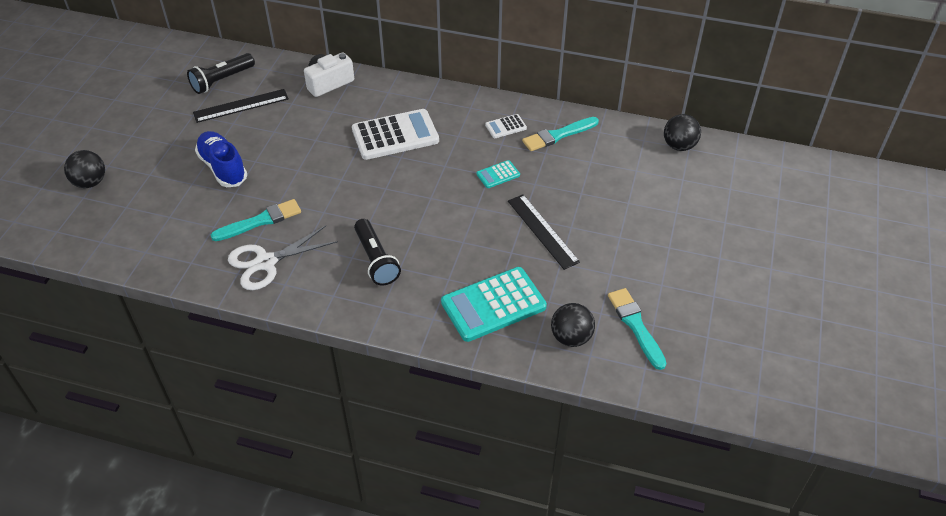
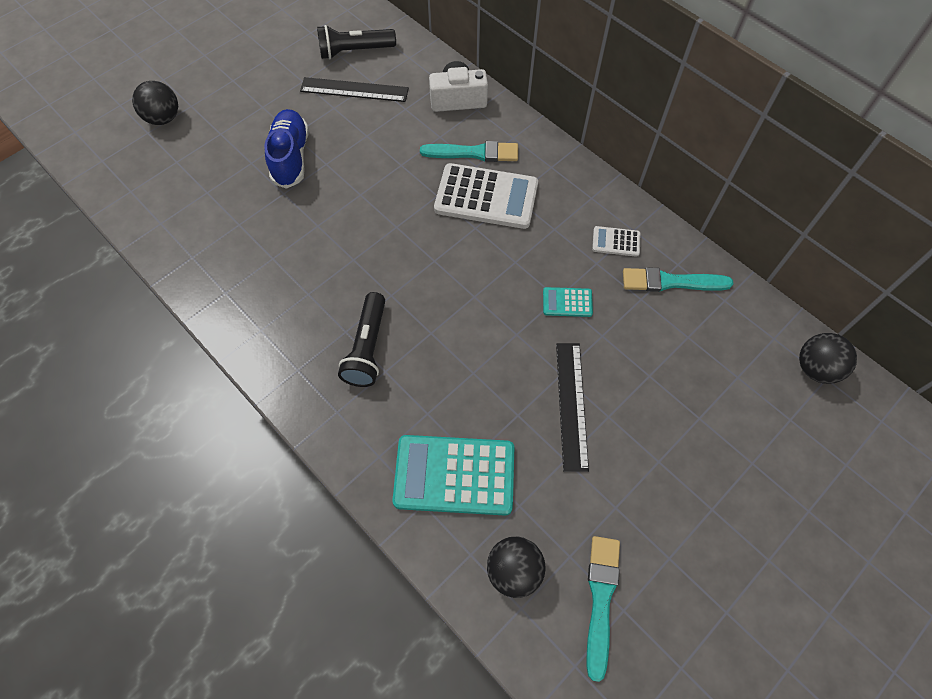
camera: 30 degrees right, 15 degrees up
(260, 221) = (285, 239): turquoise brush -> turquoise brush (474, 153)
(266, 262) = (259, 293): white scissors -> none

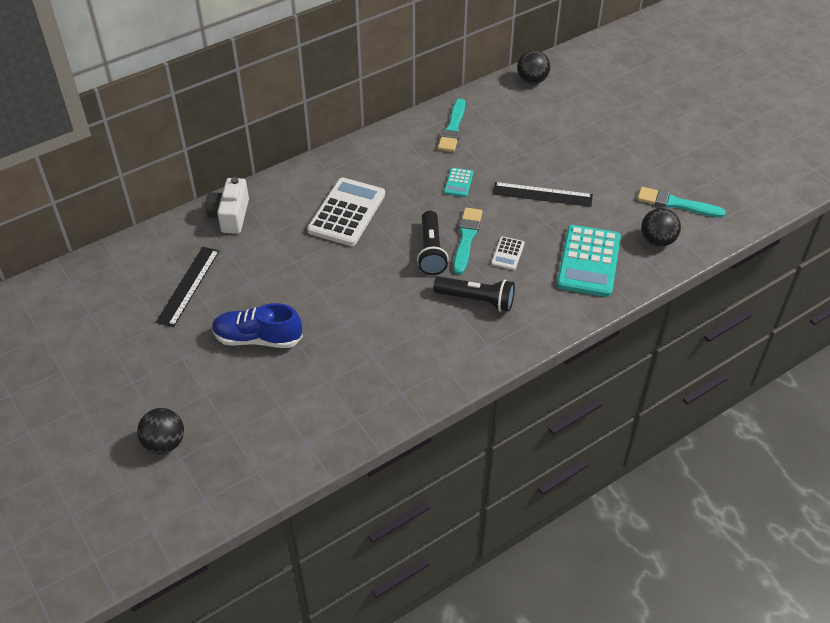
camera: 80 degrees left, 15 degrees down
(355, 51) = (135, 281): black flashlight -> black flashlight (431, 251)
(474, 153) = (297, 213): turquoise brush -> turquoise brush (466, 238)
(616, 242) = (411, 148): white calculator -> white calculator (507, 254)

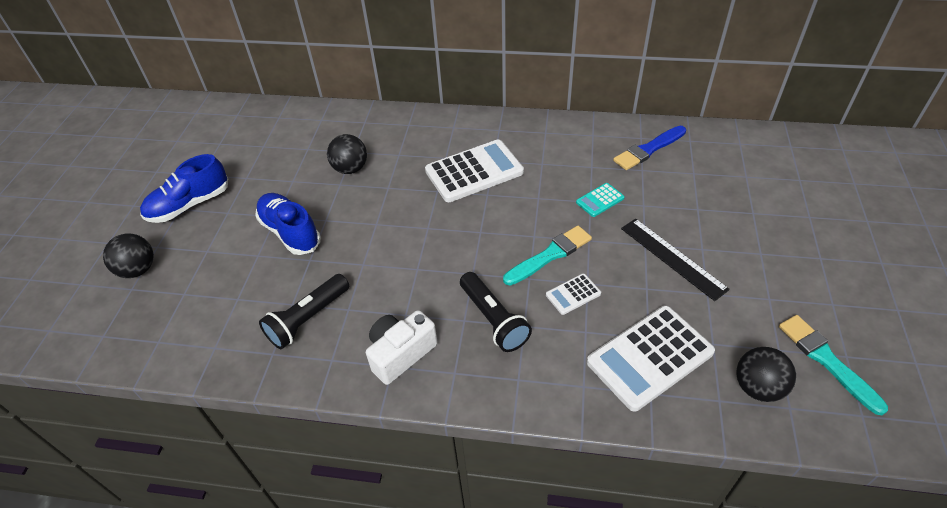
camera: 45 degrees right, 0 degrees up
(137, 374) = (189, 205): none -> blue shoe
(188, 286) = (298, 161): black ruler -> none
(230, 216) = (387, 125): white camera -> white camera (401, 354)
(431, 251) = (505, 247): black flashlight -> black flashlight (308, 319)
(453, 128) = (648, 149): turquoise brush -> blue brush
(532, 80) = (779, 144): black ball -> black ball (350, 169)
(588, 261) = (649, 357): turquoise calculator -> white calculator

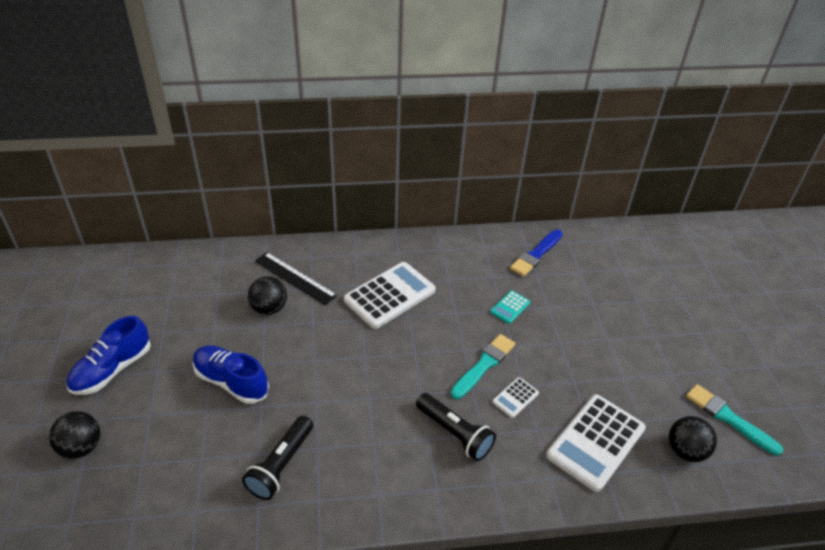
camera: 20 degrees left, 5 degrees down
(401, 354) = (382, 481): white camera -> none
(672, 258) = (586, 351): black ruler -> black ruler (295, 278)

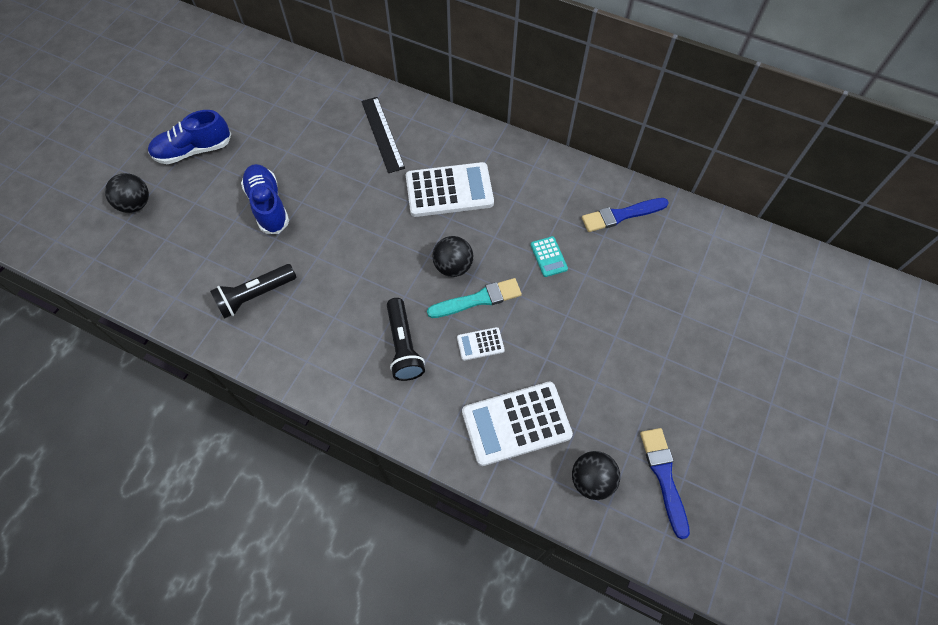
camera: 35 degrees right, 20 degrees up
(269, 308) = (341, 153): black ball -> black ball (453, 266)
(510, 307) = (548, 257): turquoise calculator -> turquoise calculator turned 90 degrees counterclockwise
(728, 418) = (664, 477): turquoise brush -> blue brush

